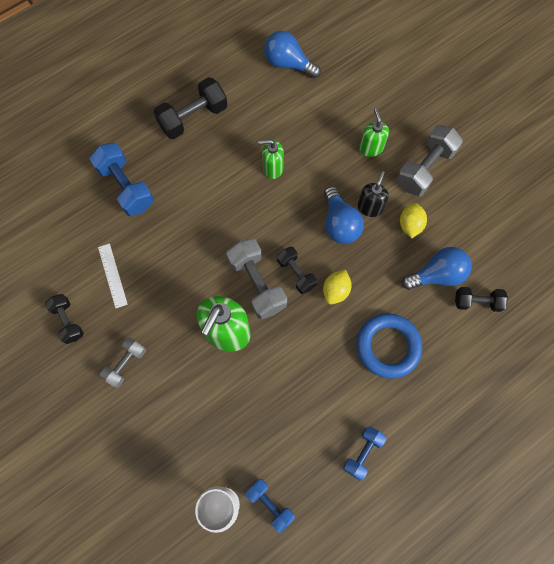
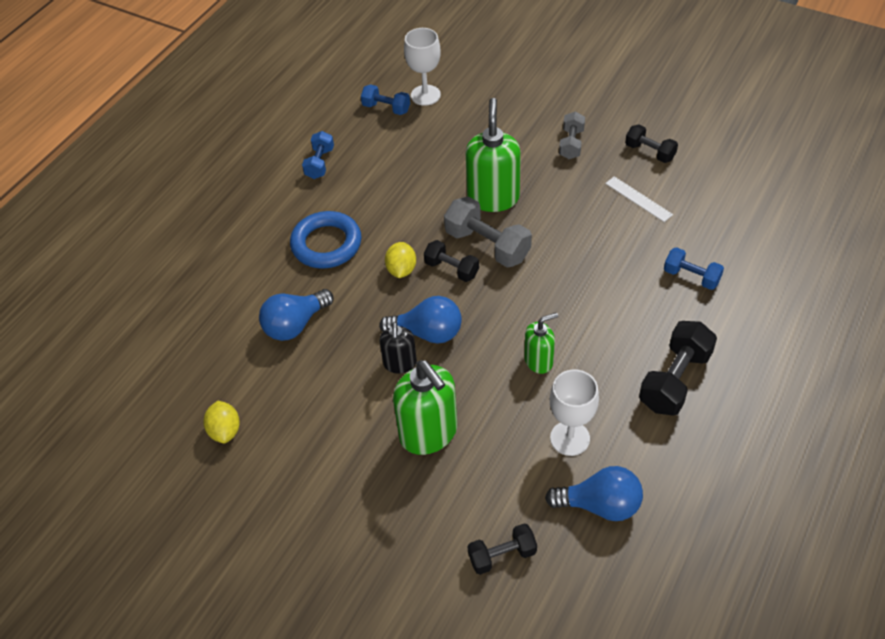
camera: 160 degrees right, 20 degrees down
(126, 187) = (691, 277): blue dumbbell -> blue dumbbell, size x0.61
(283, 108) = (570, 438): none -> white goblet
(339, 224) = (427, 333): blue light bulb -> blue light bulb turned 135 degrees clockwise
(371, 148) = (429, 433): green soap dispenser -> green soap dispenser, size x1.75
(410, 225) = (344, 363): yellow lemon -> yellow lemon (225, 430)
(425, 168) = (348, 435): grey dumbbell -> none
(477, 302) = (242, 315): black dumbbell -> black dumbbell (502, 555)

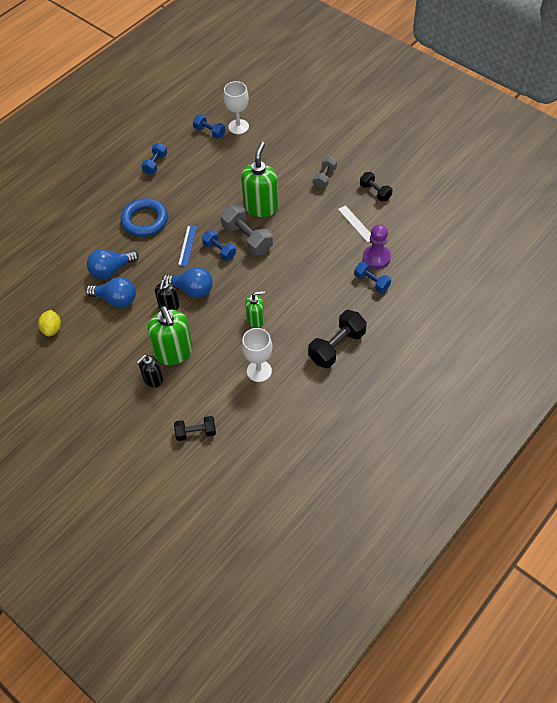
camera: 10 degrees right, 5 degrees up
(401, 270) = (187, 245): yellow lemon -> blue ruler
(408, 482) = (153, 379): none -> black soap dispenser
(451, 269) = (219, 250): black dumbbell -> blue dumbbell
(600, 505) = (264, 414): blue light bulb -> blue light bulb (116, 300)
(685, 241) = (376, 258): none -> purple pawn

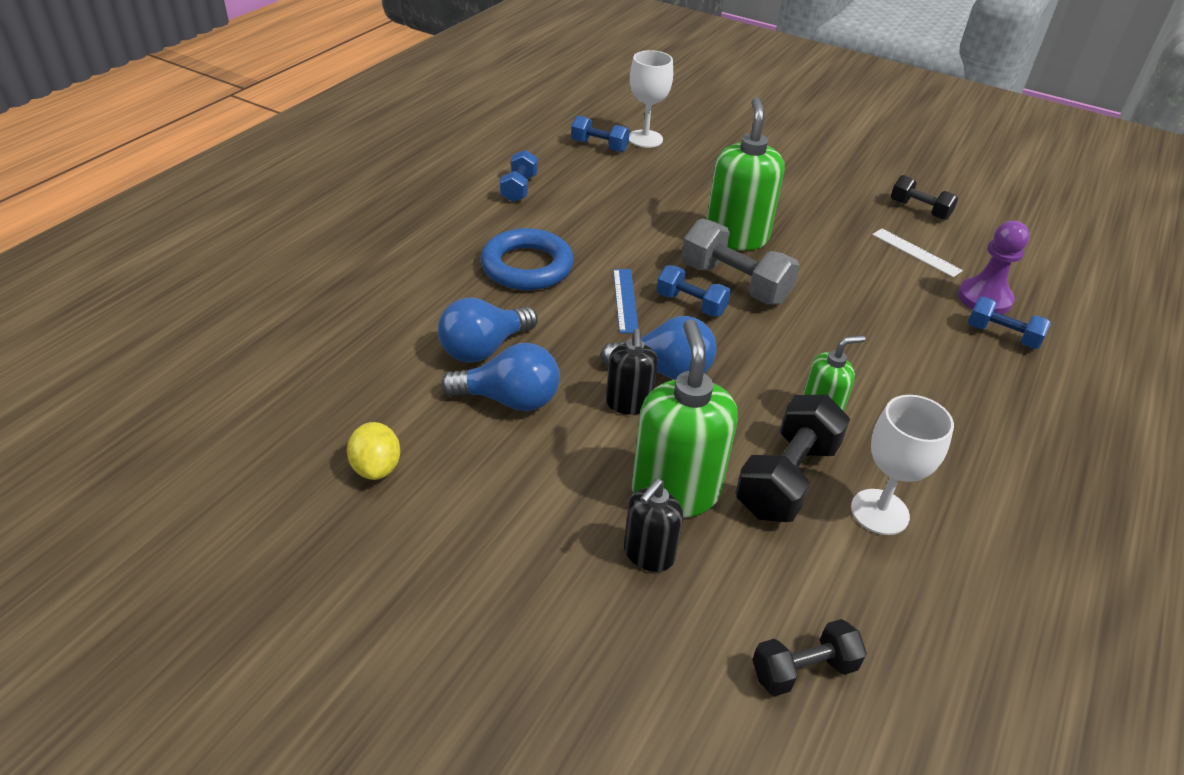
camera: 15 degrees left, 15 degrees down
(174, 352) = (675, 492): green soap dispenser -> green soap dispenser turned 150 degrees counterclockwise
(324, 177) = (824, 195): grey dumbbell -> none
(337, 347) = (1011, 450): black dumbbell -> black dumbbell (787, 479)

